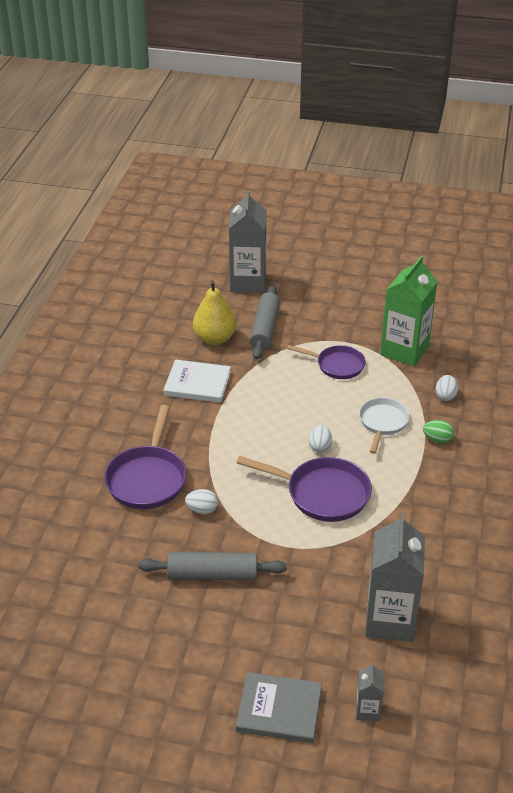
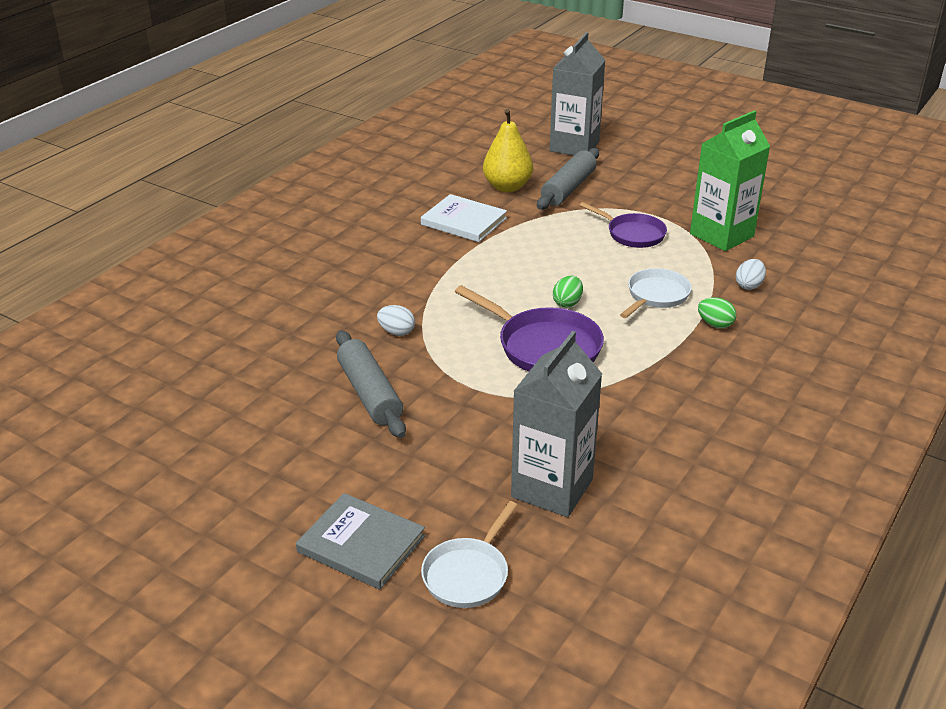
camera: 20 degrees right, 5 degrees down
(147, 478) = (355, 292): purple pan -> none
(212, 575) = (369, 394): grey rolling pin -> grey rolling pin turned 45 degrees clockwise
(320, 447) = (567, 303): white egg -> green egg
(367, 710) = (468, 574): grey carton -> white pan

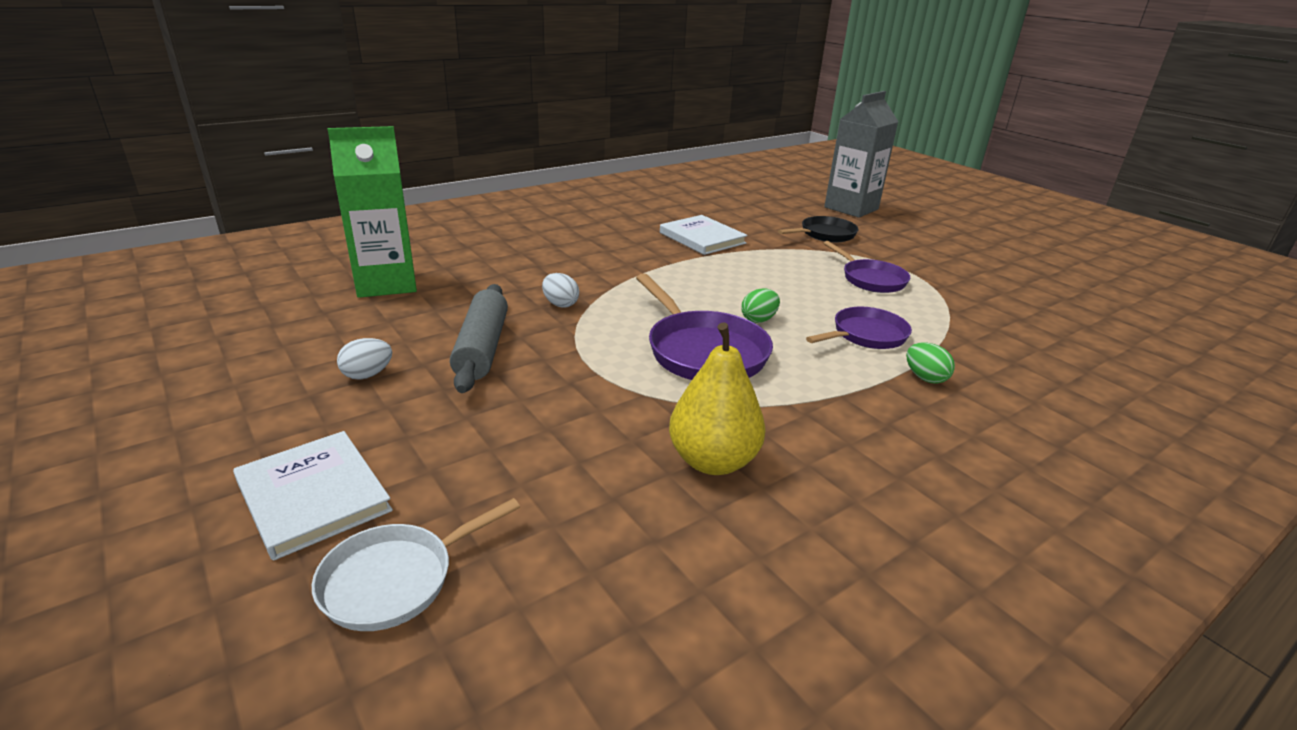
camera: 20 degrees right, 5 degrees down
(361, 544) = (313, 496): grey book -> white book
(507, 187) = (764, 223): yellow pear -> yellow pear (713, 461)
(552, 488) = (595, 502): grey carton -> none
(568, 188) = (825, 234): grey rolling pin -> black pan
(656, 296) = (866, 335): white pan -> purple pan
(721, 235) = (975, 300): green carton -> green carton (386, 283)
(749, 285) = (988, 350): white egg -> white egg (367, 375)

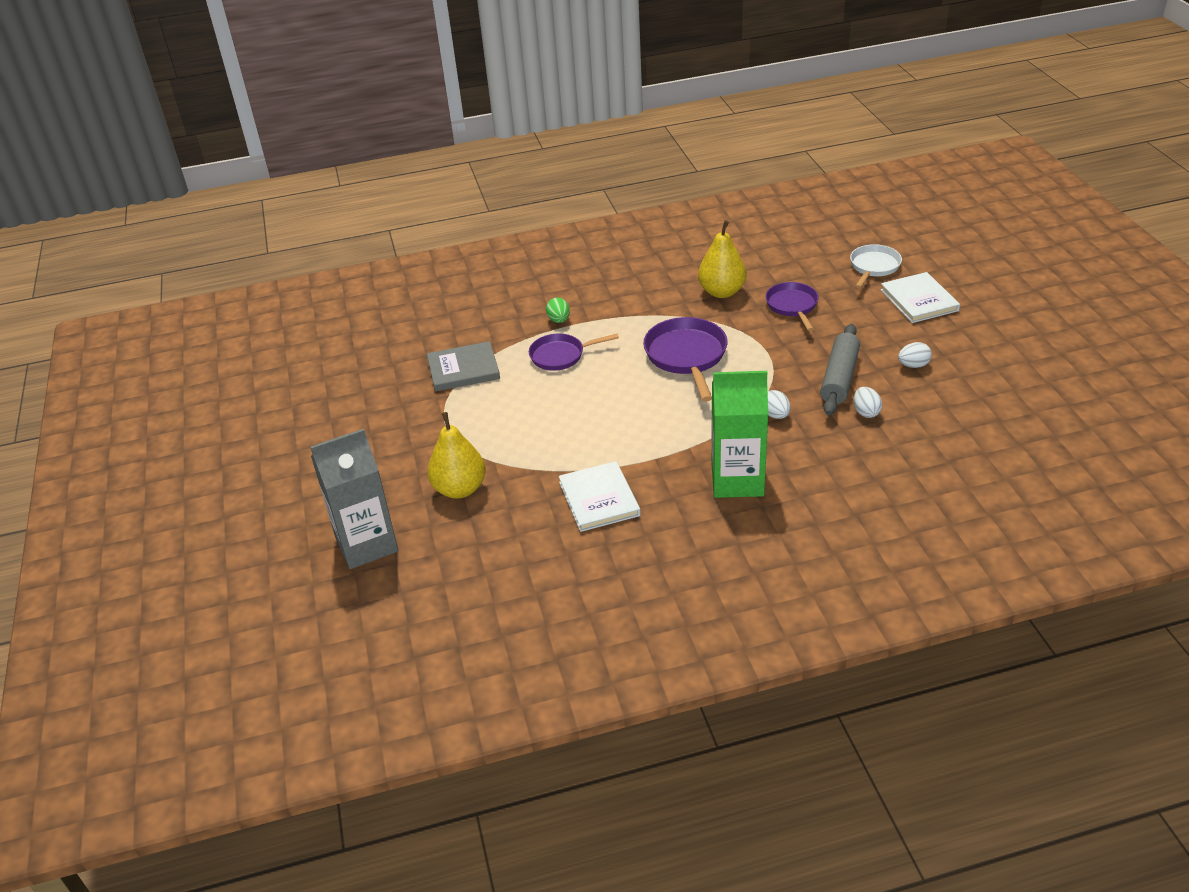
camera: 155 degrees left, 10 degrees up
(386, 283) = (925, 460): green carton -> green carton (737, 480)
(395, 579) = (873, 267): white pan -> white pan turned 45 degrees counterclockwise
(448, 316) = (866, 412): none -> white egg
(758, 320) = (627, 379): green egg -> none
(825, 234) = (460, 489): black pan -> yellow pear
(870, 279) = (491, 412): purple pan -> purple pan (792, 306)
(957, 310) = (463, 369): none -> grey book

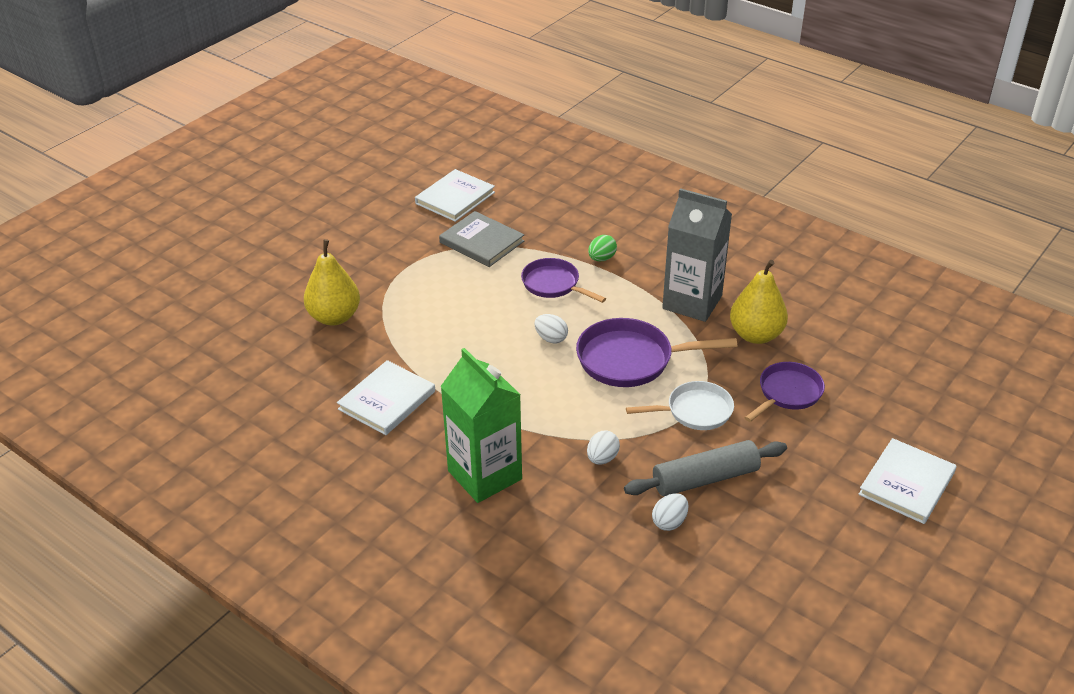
camera: 50 degrees right, 0 degrees up
(366, 544) = (235, 303): grey carton -> grey carton (692, 302)
(388, 359) = (455, 198): none -> white book
(686, 356) = (631, 359): purple pan -> purple pan turned 135 degrees counterclockwise
(873, 267) = (926, 422): white pan -> white pan (695, 411)
(913, 365) = (784, 526): white egg -> white egg (551, 338)

